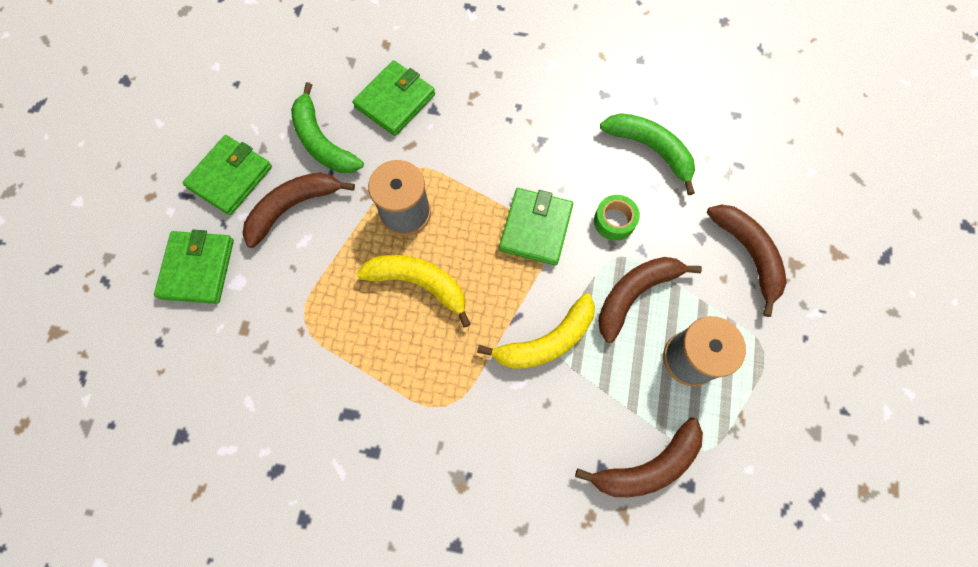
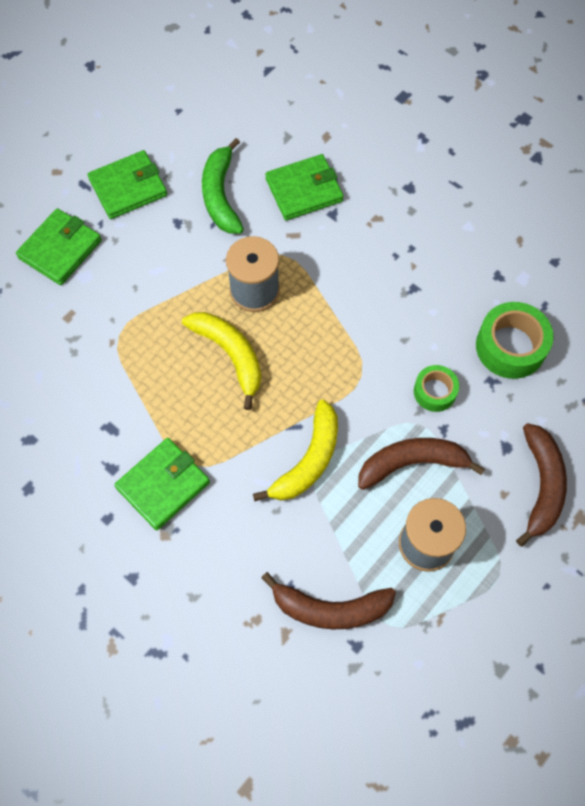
camera: 30 degrees right, 5 degrees down
(293, 207) = (164, 238): brown banana -> none
(536, 228) = (359, 361): green wallet -> green wallet (163, 485)
(546, 341) = (309, 460): yellow banana -> yellow banana turned 60 degrees counterclockwise
(650, 149) = (510, 346): green banana -> green tape

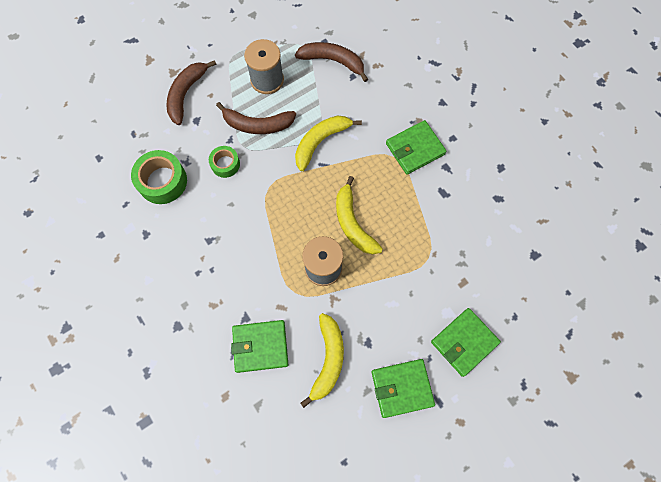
camera: 165 degrees left, 5 degrees up
(220, 195) = (328, 359): green banana -> yellow banana

